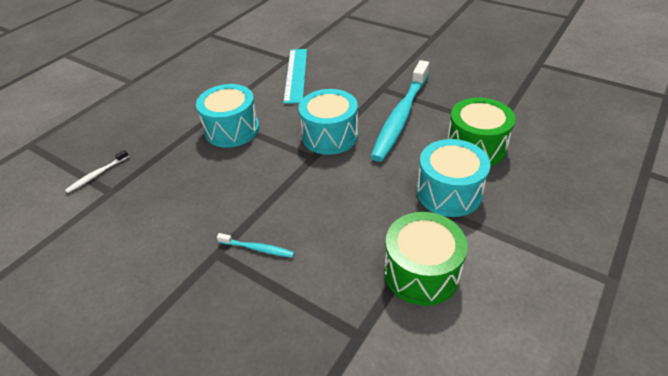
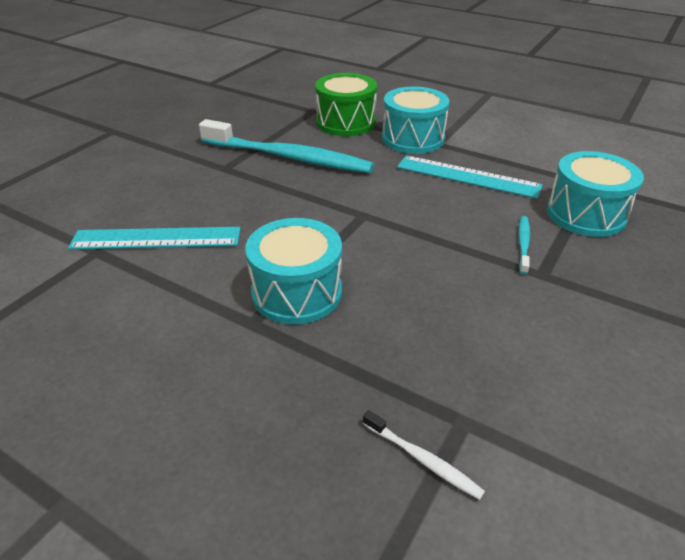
camera: 95 degrees left, 5 degrees down
(330, 136) = (321, 203): turquoise drum -> turquoise drum (586, 214)
(372, 226) = (468, 176): none -> turquoise ruler
(421, 272) = (513, 155): green drum -> none

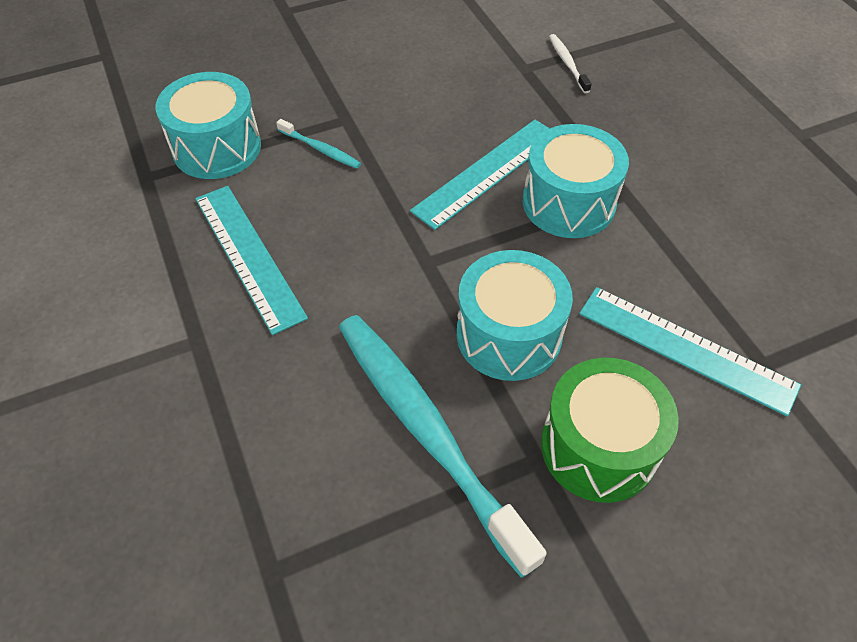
camera: 145 degrees left, 15 degrees up
(346, 122) = (258, 484): green drum -> green drum (599, 447)
(383, 286) = (487, 172): none -> turquoise ruler
(413, 138) = (214, 371): turquoise drum -> turquoise drum (508, 335)
(523, 244) = (320, 149): turquoise toothbrush -> turquoise toothbrush turned 105 degrees counterclockwise

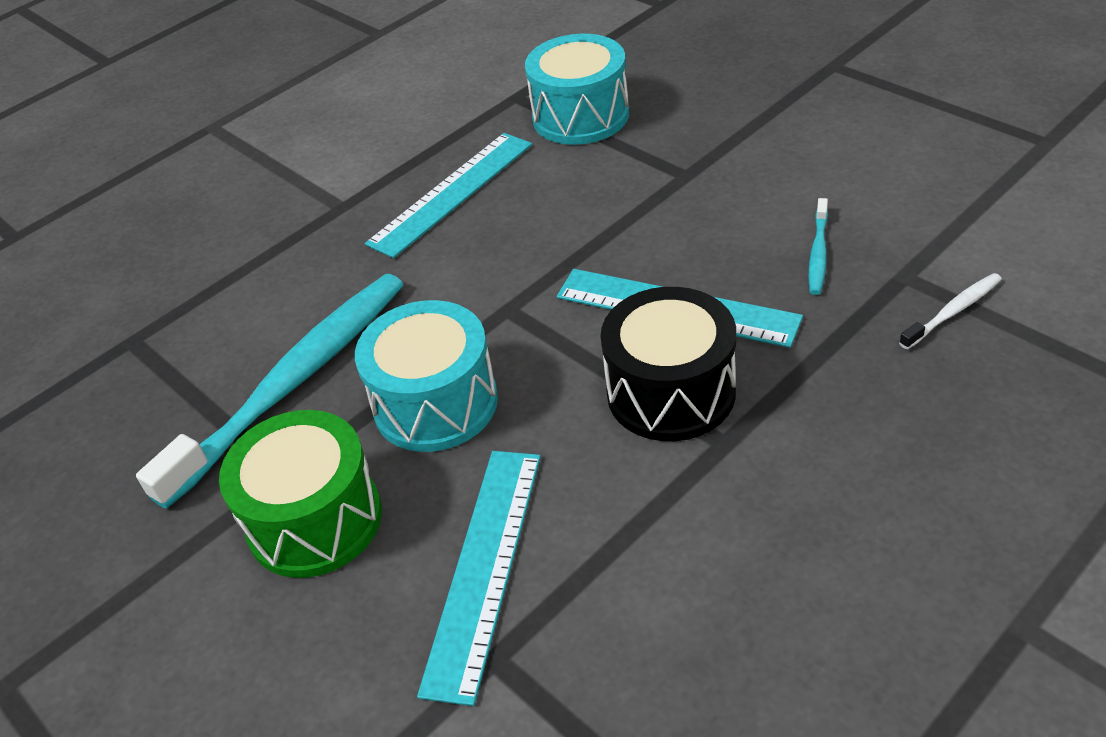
camera: 75 degrees right, 10 degrees down
(320, 149) = (625, 176): turquoise toothbrush -> turquoise toothbrush (818, 253)
(568, 203) = (671, 392): turquoise drum -> black drum

